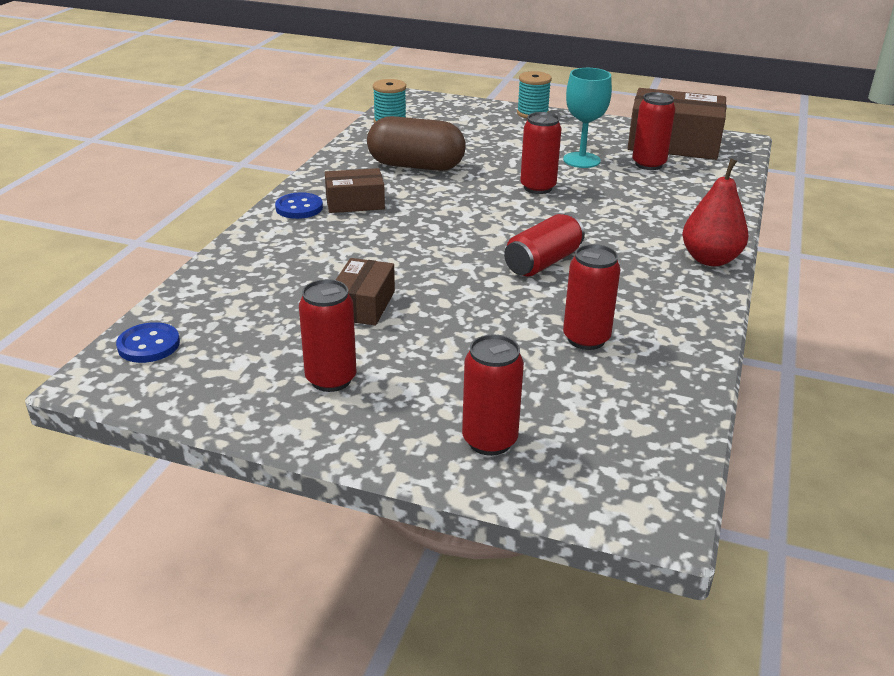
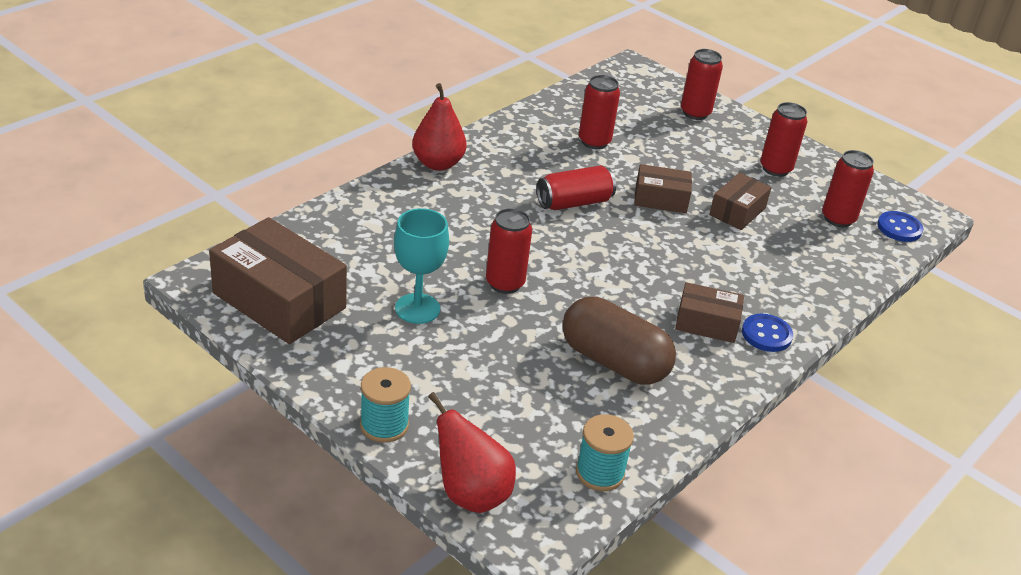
camera: 160 degrees left, 5 degrees up
(457, 103) = (471, 493): none -> red pear
(457, 293) = (660, 199): none -> brown box
(648, 164) = (352, 278): red can -> red can (838, 219)

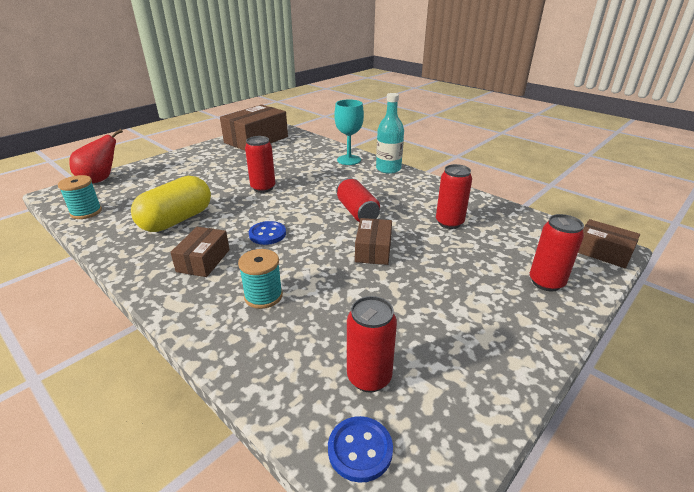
camera: 95 degrees right, 5 degrees down
(384, 425) = (159, 162): turquoise spool -> turquoise spool (263, 296)
(417, 308) = (244, 166): turquoise goblet -> turquoise goblet (348, 160)
(438, 163) = (388, 169): red pear -> turquoise bottle
(614, 361) = (177, 220): brown capsule -> yellow capsule
(737, 211) = (365, 293): brown box -> brown box (602, 252)
(766, 334) = (179, 291): blue button -> blue button (267, 234)
(775, 169) = (461, 333): red can -> none

